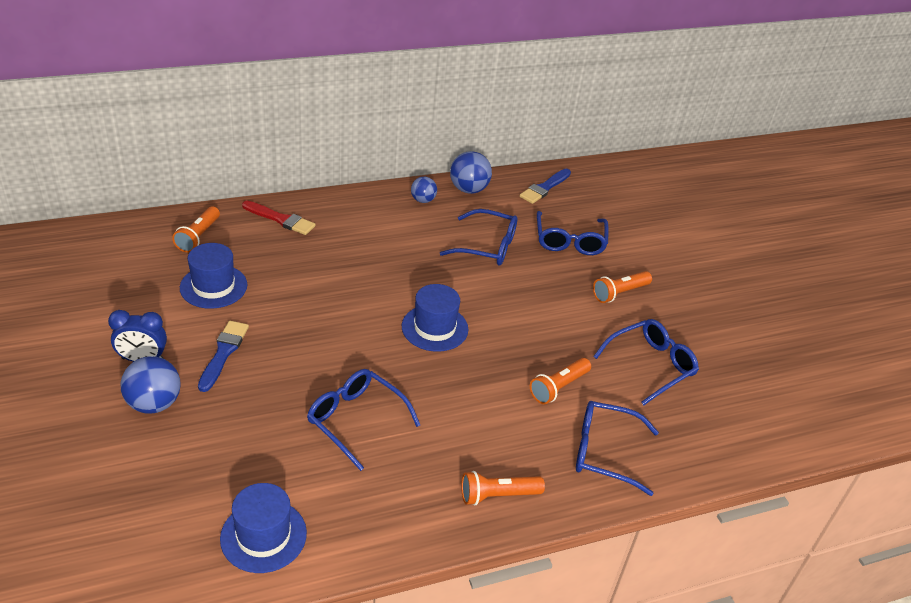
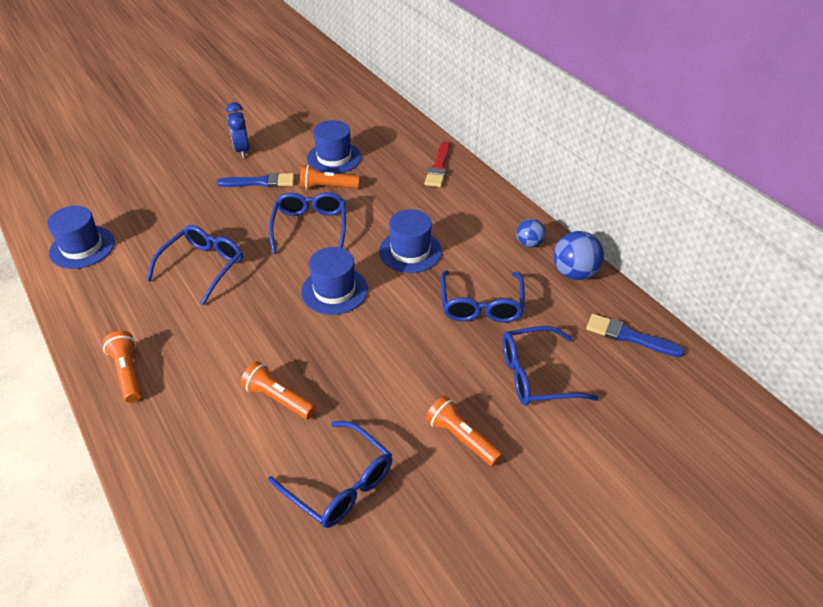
camera: 80 degrees right, 5 degrees up
(154, 403) = (200, 167): blue ball -> none
(198, 236) = (390, 135): orange flashlight -> orange flashlight (327, 187)
(401, 268) = (410, 251): none -> blue hat
(604, 452) = (192, 451): blue glasses -> blue glasses (310, 227)

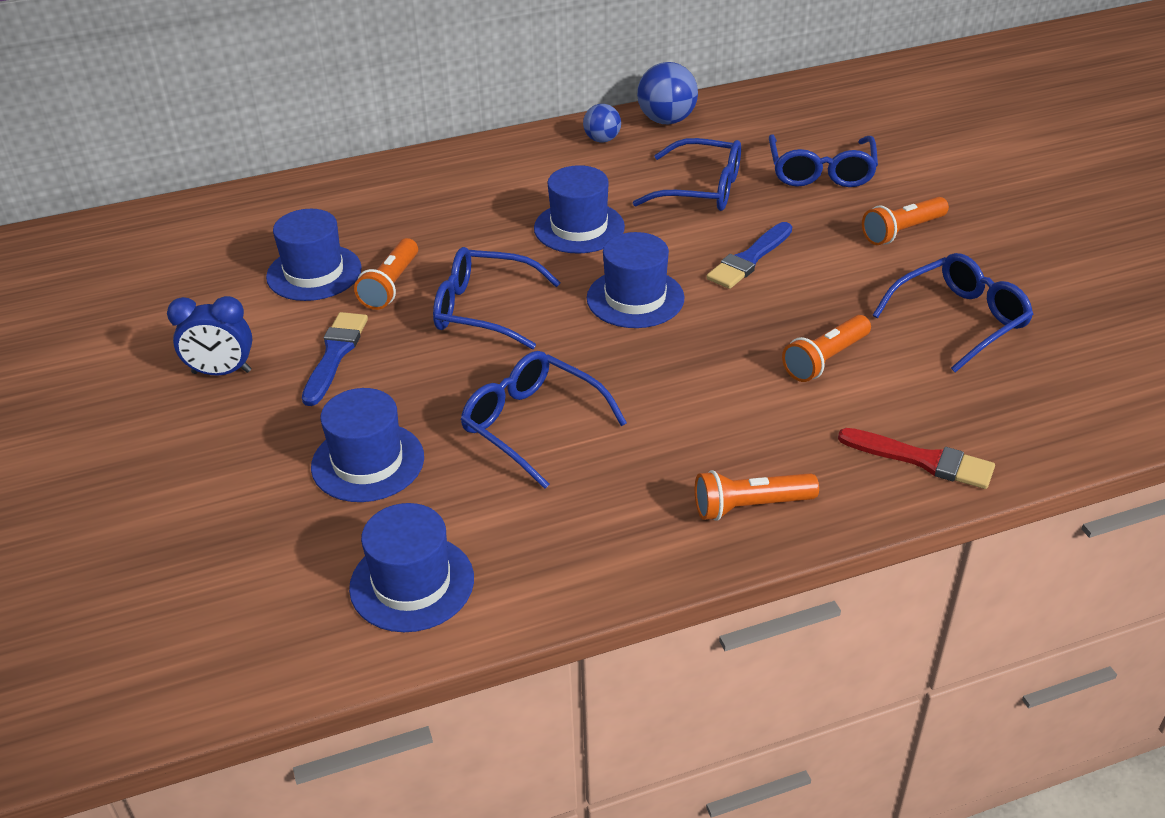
camera: 75 degrees left, 5 degrees down
(172, 213) = (368, 462): none -> blue hat
(438, 167) = (402, 181): red brush -> red brush (922, 460)
(629, 336) = (777, 108): blue brush -> blue brush (749, 259)

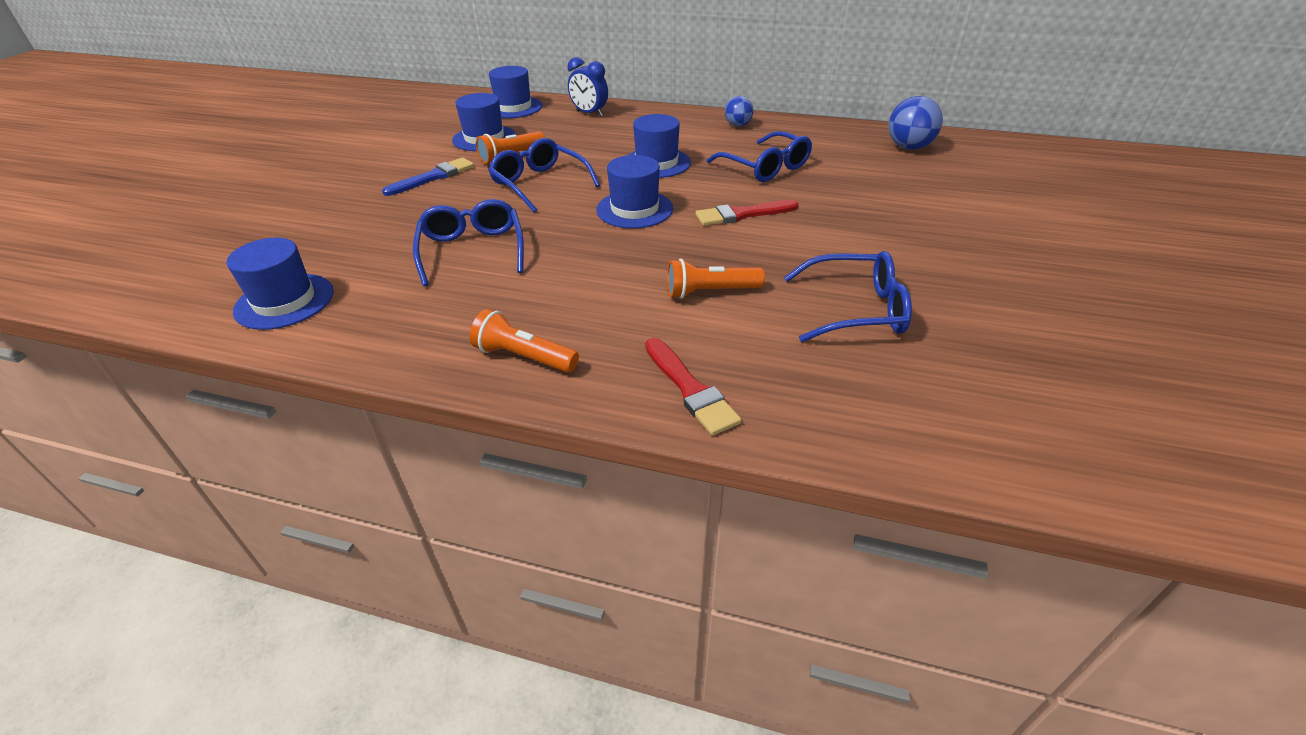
camera: 35 degrees right, 0 degrees up
(221, 372) = (373, 165): blue clock -> blue clock (589, 113)
(368, 462) = (365, 232): blue hat -> blue hat (513, 107)
(666, 120) = (795, 127): blue ball -> blue ball (908, 147)
(749, 259) = (742, 214): blue brush -> red brush
(821, 172) = (868, 183): blue glasses -> none
(902, 231) = (885, 237): orange flashlight -> none

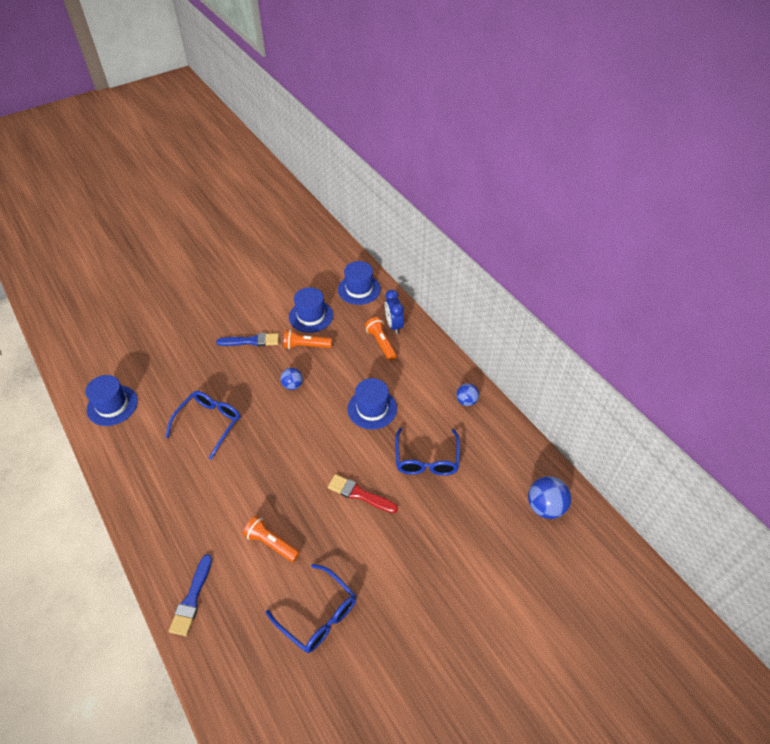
camera: 40 degrees right, 10 degrees up
(524, 357) = (156, 521): orange flashlight -> orange flashlight (381, 343)
(539, 184) = (292, 385): blue glasses -> blue ball
(634, 209) = (312, 446): blue hat -> none
(690, 389) = (192, 598): red brush -> blue brush

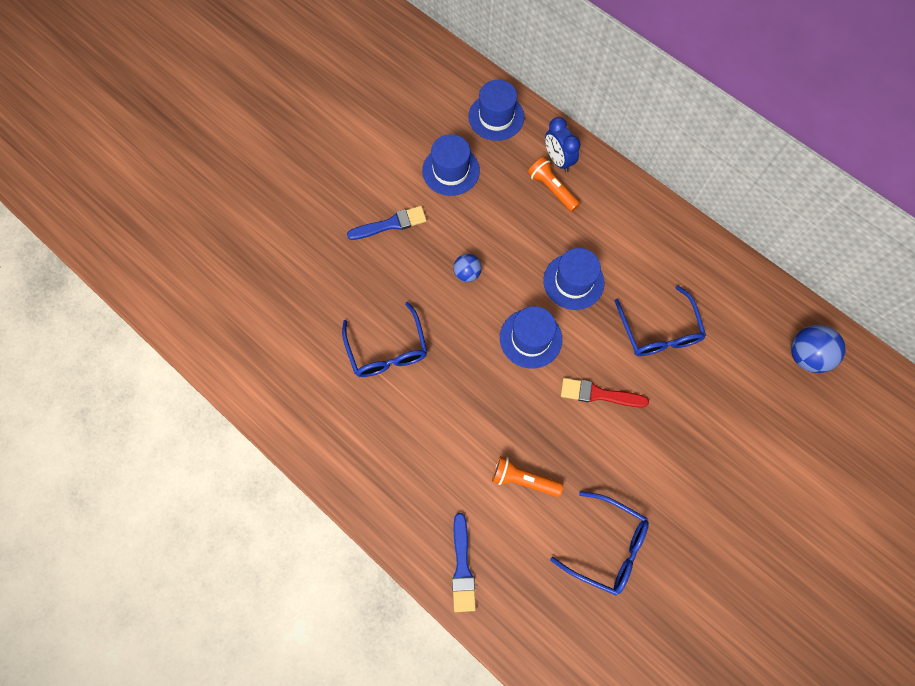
camera: 15 degrees left, 20 degrees up
(112, 405) = (256, 356): blue hat -> blue hat (530, 338)
(209, 423) = (387, 350): blue glasses -> blue glasses turned 150 degrees clockwise
(306, 346) = (461, 215): orange flashlight -> none
(466, 401) = (679, 244): blue ball -> none

